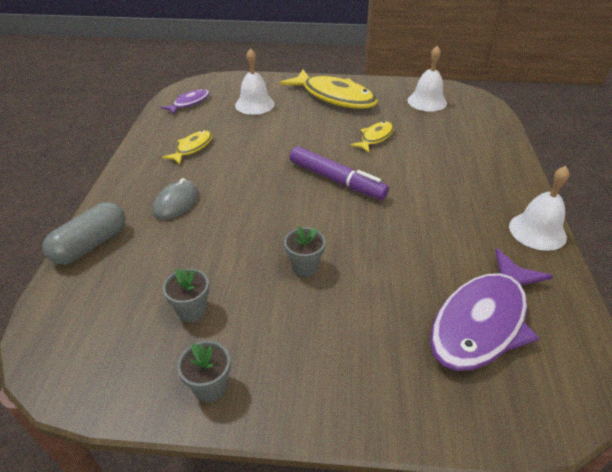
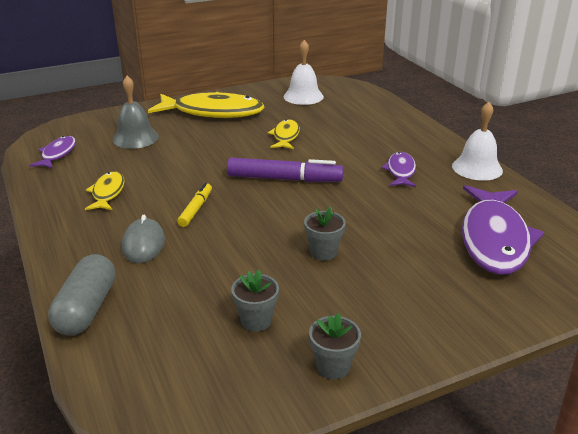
camera: 30 degrees left, 10 degrees down
(241, 185) = (196, 209): none -> yellow marker
(254, 104) = (135, 138): white bell -> grey bell
(451, 208) = (400, 171): none -> purple fish

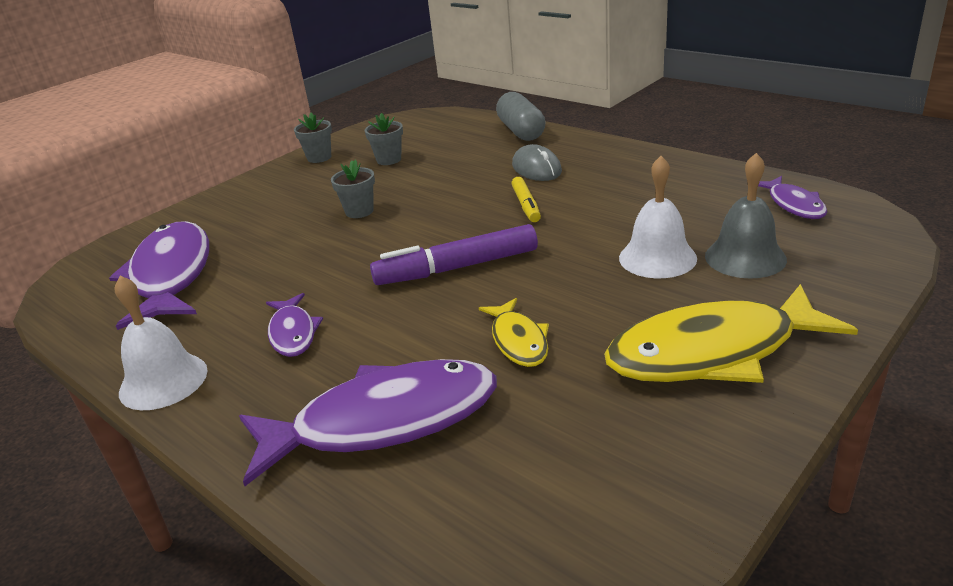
camera: 160 degrees right, 0 degrees up
(107, 193) = (645, 190): yellow fish -> none
(303, 96) = (585, 483): white bell -> white bell (657, 258)
(365, 126) = (383, 421): none -> purple fish

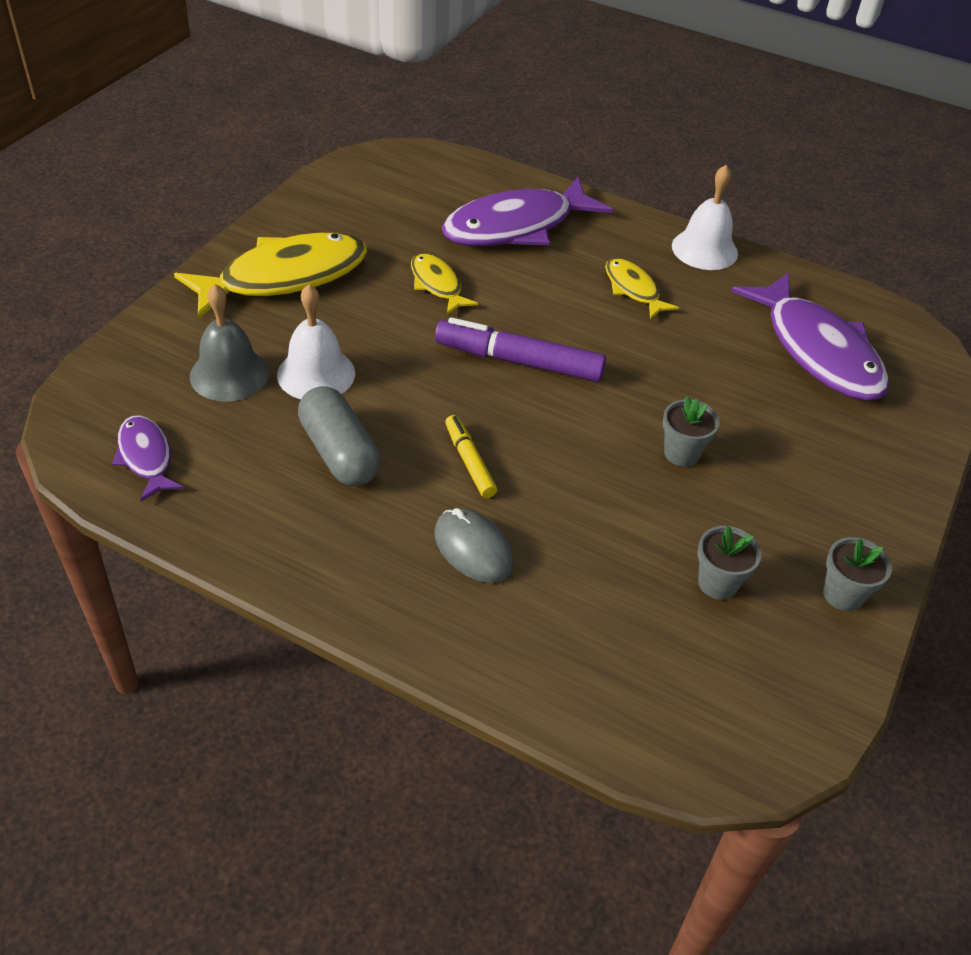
camera: 160 degrees right, 15 degrees up
(293, 333) = (633, 289): purple fish -> yellow fish
(457, 268) = (518, 361): purple marker -> purple marker turned 135 degrees counterclockwise
(521, 131) = (526, 677): grey capsule -> grey capsule (339, 452)

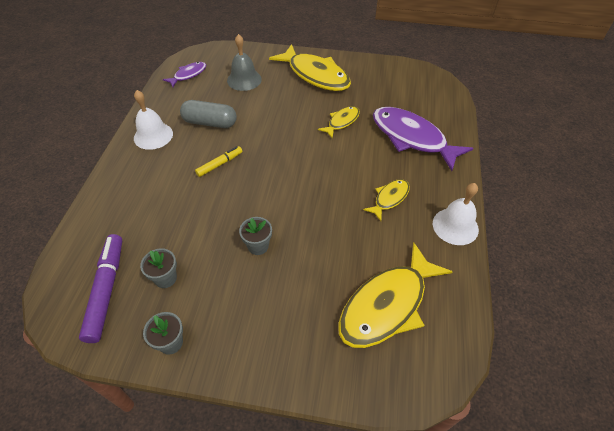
camera: 75 degrees right, 5 degrees up
(316, 374) = (256, 102): white bell -> white bell (153, 135)
(339, 452) = (210, 123): grey capsule -> grey capsule turned 60 degrees clockwise
(473, 548) = (165, 178): grey mouse -> none
(518, 361) = (299, 164): purple marker -> purple marker (106, 290)
(817, 351) = (387, 305): purple fish -> yellow fish

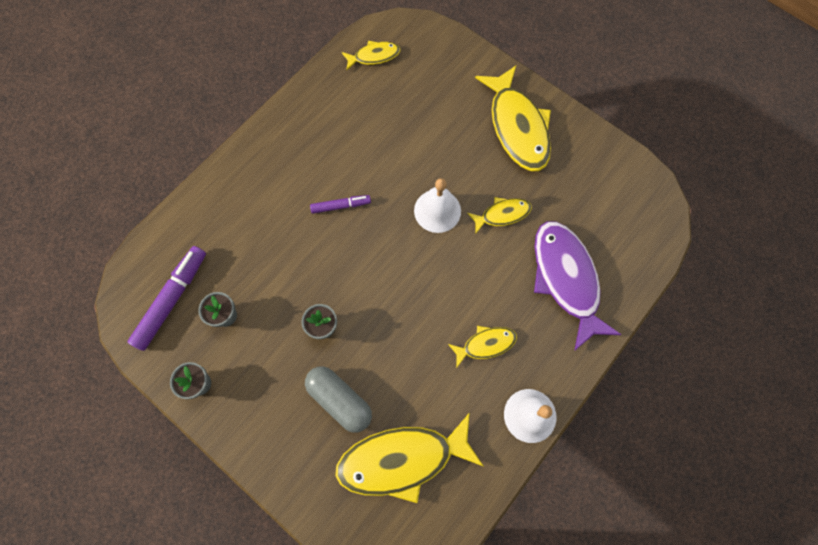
camera: 30 degrees right, 20 degrees up
(153, 135) = (295, 131): white bell -> white bell (437, 210)
(188, 75) = (374, 56): purple fish -> yellow fish
(210, 123) = (360, 142): grey capsule -> grey capsule (340, 400)
(220, 164) = (341, 206): yellow marker -> purple marker
(244, 80) = (431, 94): grey bell -> none

